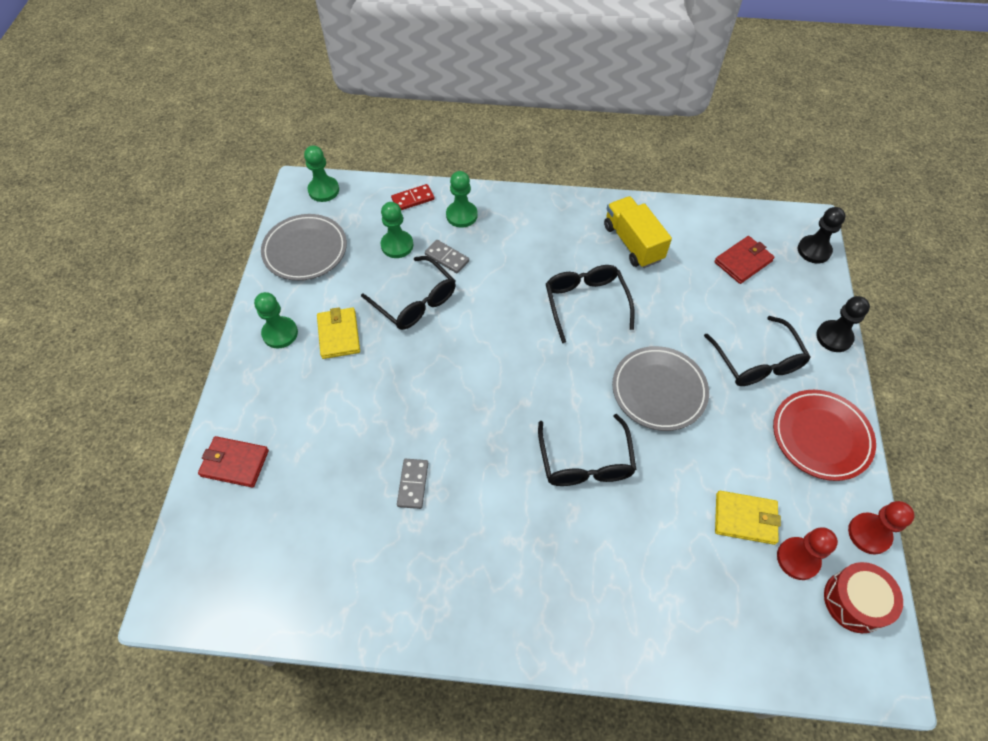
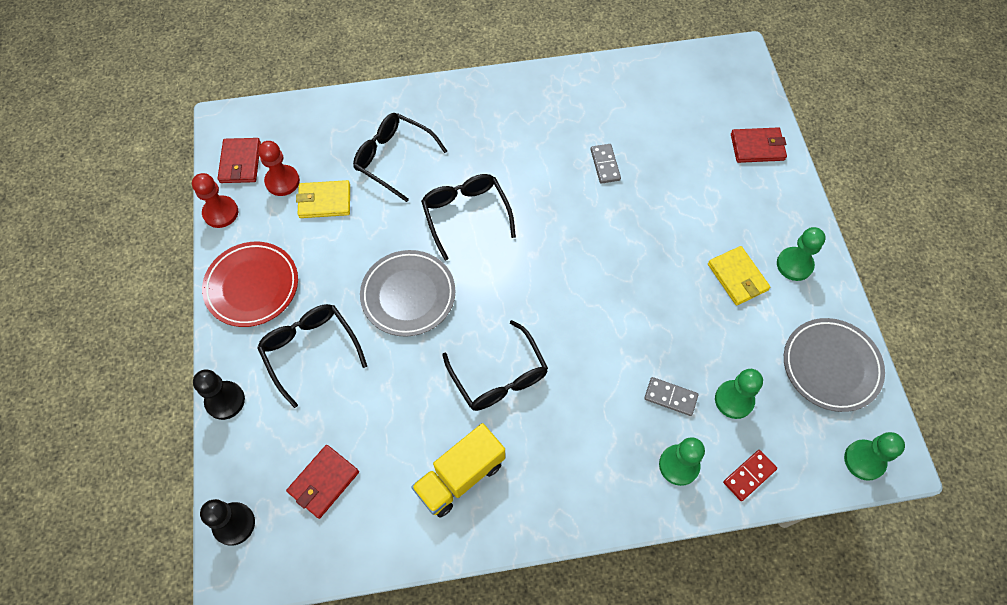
camera: 165 degrees right, 5 degrees up
(415, 301) = (680, 333): black glasses -> black glasses (394, 159)
(633, 243) = (460, 476): yellow truck -> yellow truck turned 90 degrees clockwise
(855, 601) = (240, 162): red drum -> red wallet

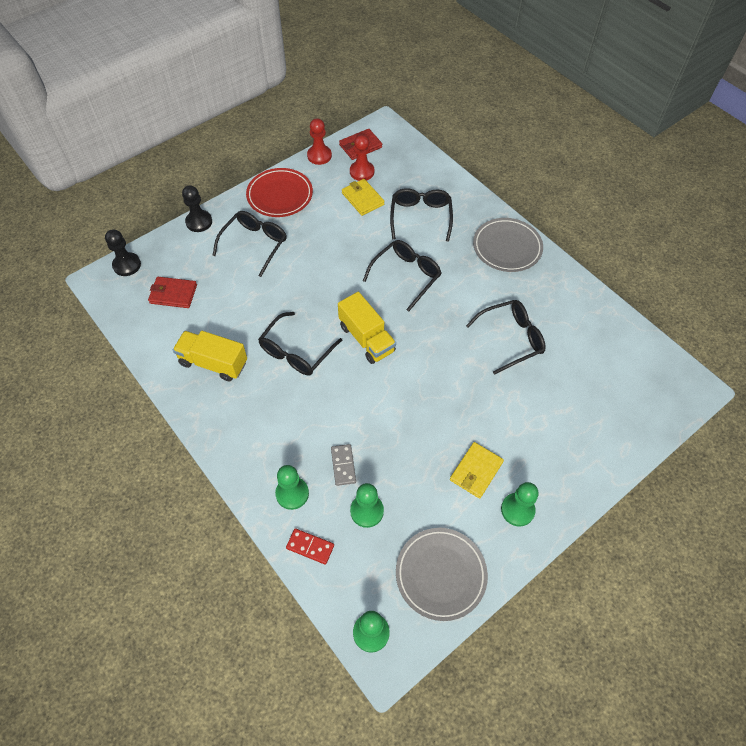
camera: 60 degrees right, 5 degrees down
(408, 295) = (324, 274): grey plate -> grey plate (507, 247)
(525, 296) = (366, 338): none -> yellow truck
(605, 165) = (510, 339): grey domino -> black glasses
(757, 147) = (611, 437): red wallet -> none

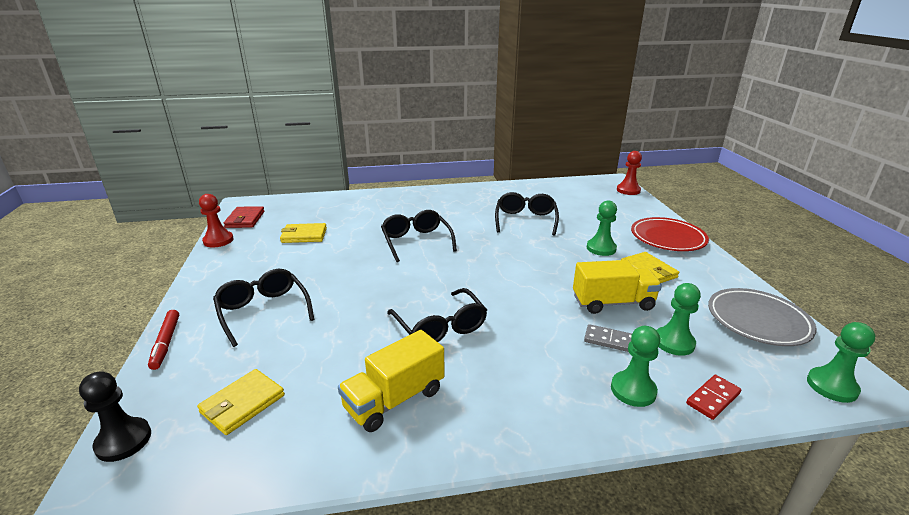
camera: 60 degrees left, 30 degrees down
(173, 294) = (242, 404): red wallet -> yellow wallet
(199, 222) = (166, 343): black pawn -> red marker
(280, 195) = (226, 275): red plate -> red plate (667, 238)
(362, 172) = (274, 227): red pawn -> red pawn (628, 190)
(366, 338) = (464, 280): yellow truck -> yellow truck (612, 303)
(420, 217) = (363, 218): black glasses -> none
(507, 247) = (438, 197): grey plate -> none
(517, 510) = (694, 265): green pawn -> green pawn (601, 248)

